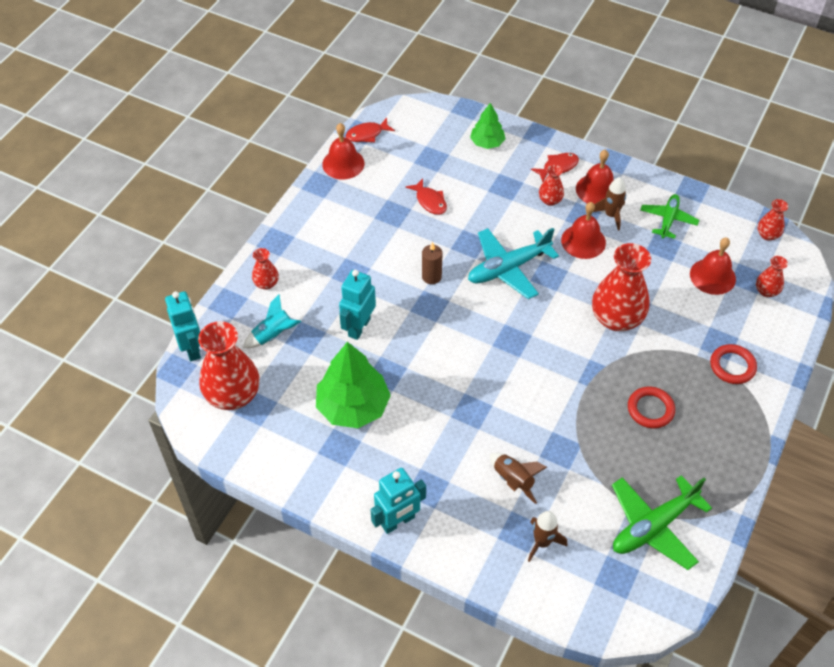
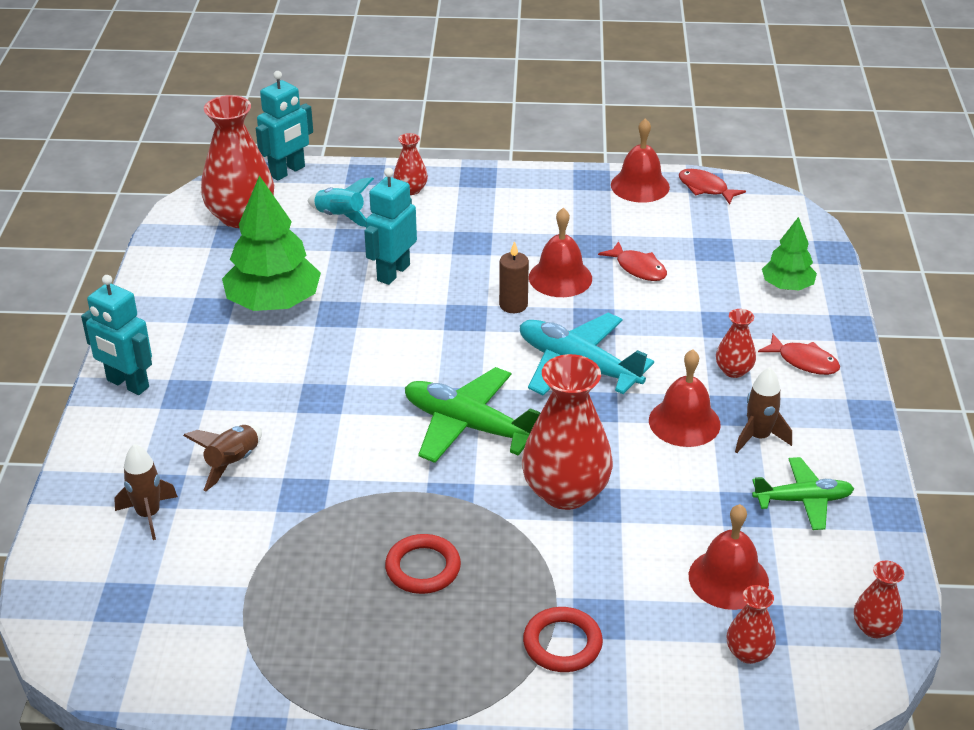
camera: 65 degrees right, 15 degrees down
(359, 327) = (393, 272): turquoise robot -> turquoise robot turned 60 degrees counterclockwise
(430, 201) = (638, 268): red fish -> red fish turned 75 degrees counterclockwise
(597, 190) = (796, 410): red bell -> red bell (560, 277)
(653, 526) = (221, 620): green plane -> green plane (469, 426)

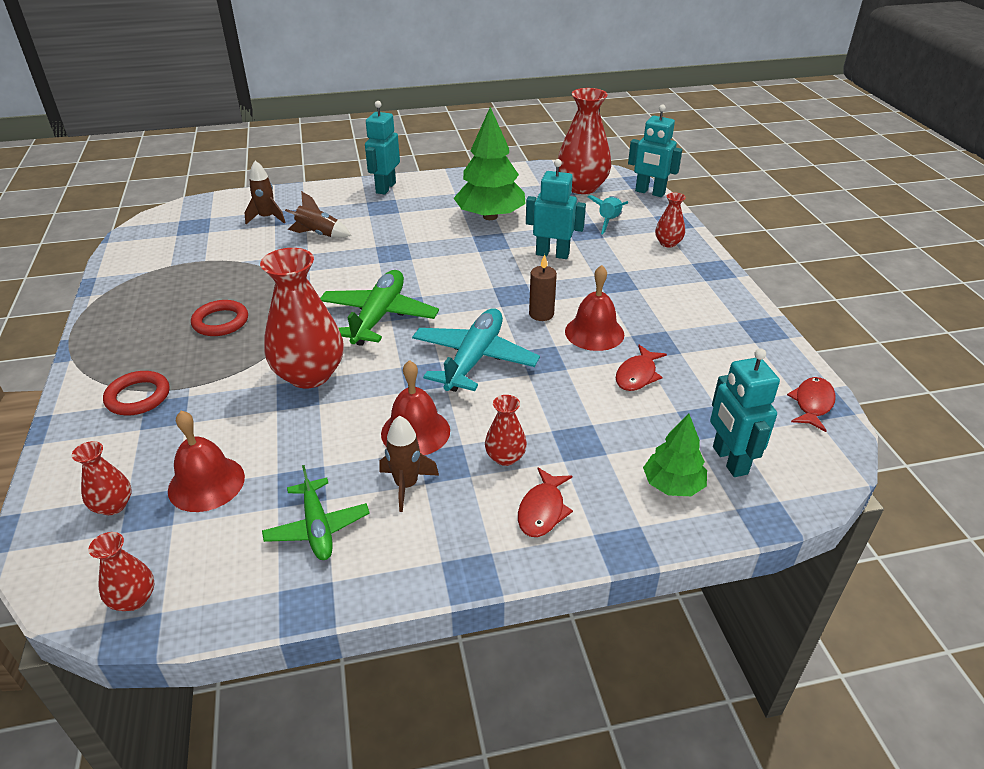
camera: 75 degrees right, 0 degrees up
(640, 186) = (778, 359): red bell -> none
(764, 250) = (729, 460): none -> turquoise robot

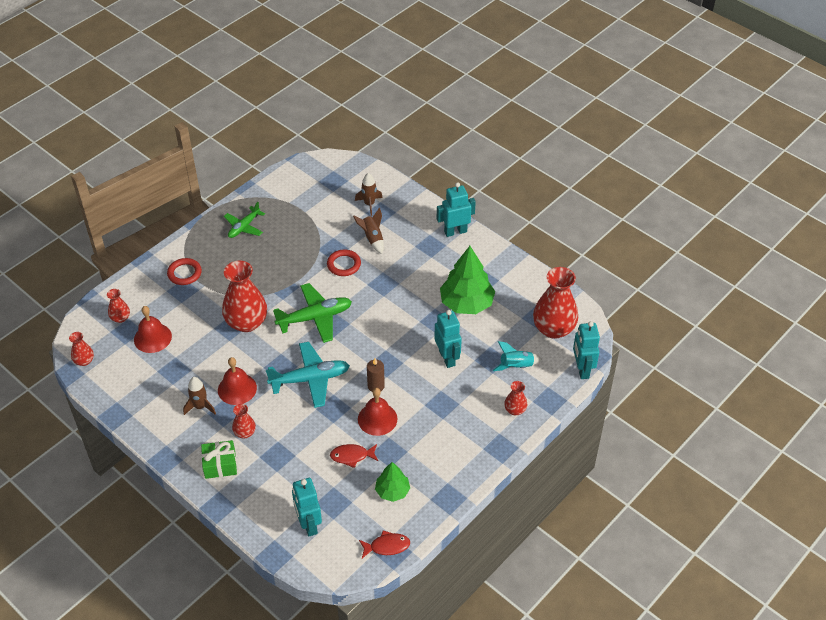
camera: 55 degrees right, 10 degrees up
(220, 322) = (259, 259): red ring -> red ring (344, 265)
(317, 527) = (155, 392): green plane -> green plane (244, 227)
(542, 510) = (220, 465): red fish -> green gift
(672, 485) = (273, 507): green tree -> green tree (392, 491)
(729, 460) = (308, 524): turquoise robot -> turquoise robot turned 60 degrees counterclockwise

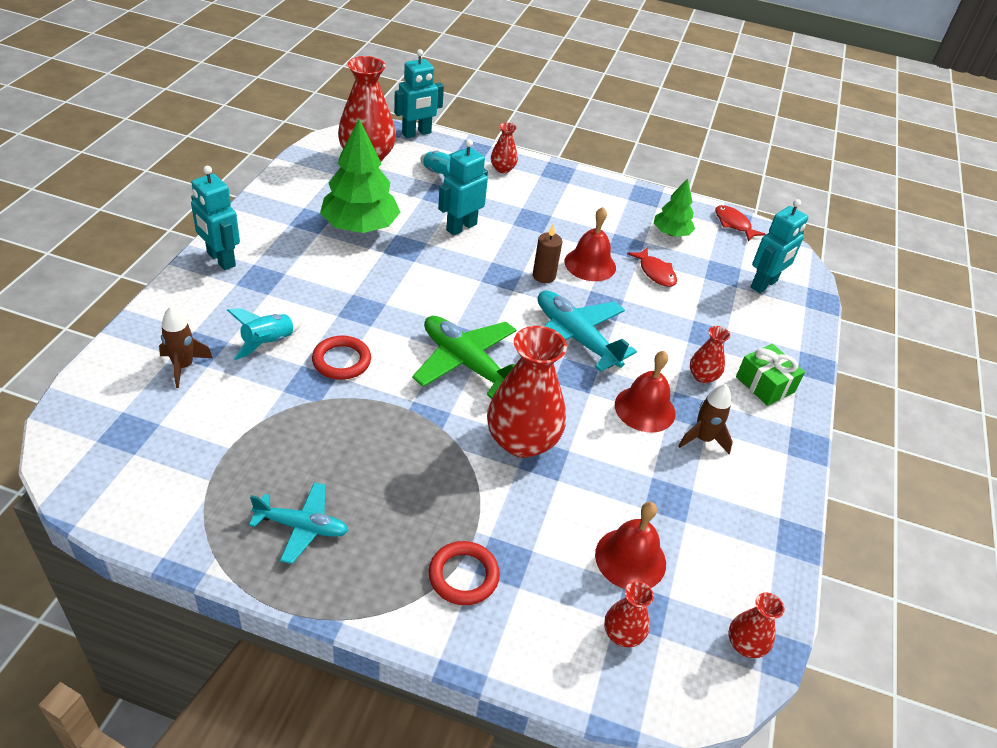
camera: 120 degrees left, 5 degrees down
(244, 227) = (302, 527): green plane -> turquoise plane
(372, 238) = (268, 343): brown rocket -> turquoise rocket

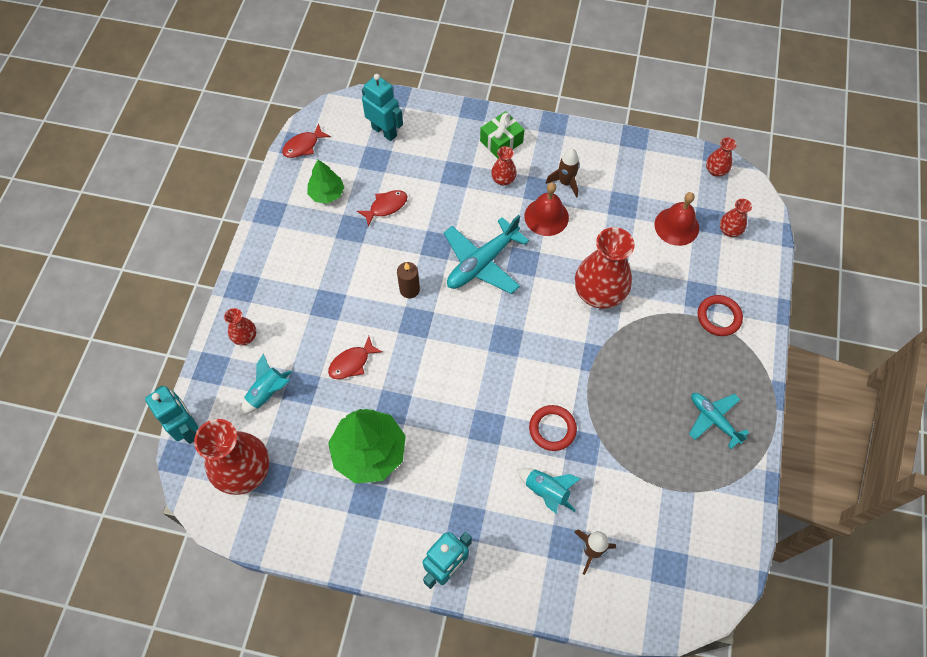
camera: 90 degrees left, 20 degrees up
(302, 527) = (713, 419): turquoise plane -> turquoise plane turned 45 degrees counterclockwise
(461, 227) = (352, 363): turquoise robot -> red fish
(466, 363) = (531, 337): green plane -> none
(590, 264) = (385, 255): red bell -> none

